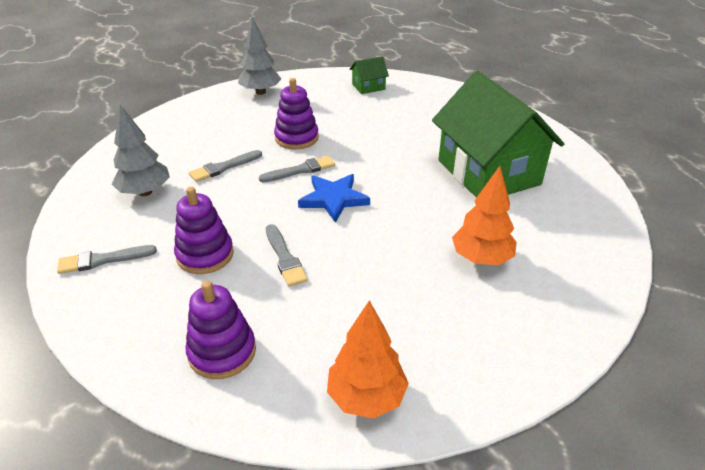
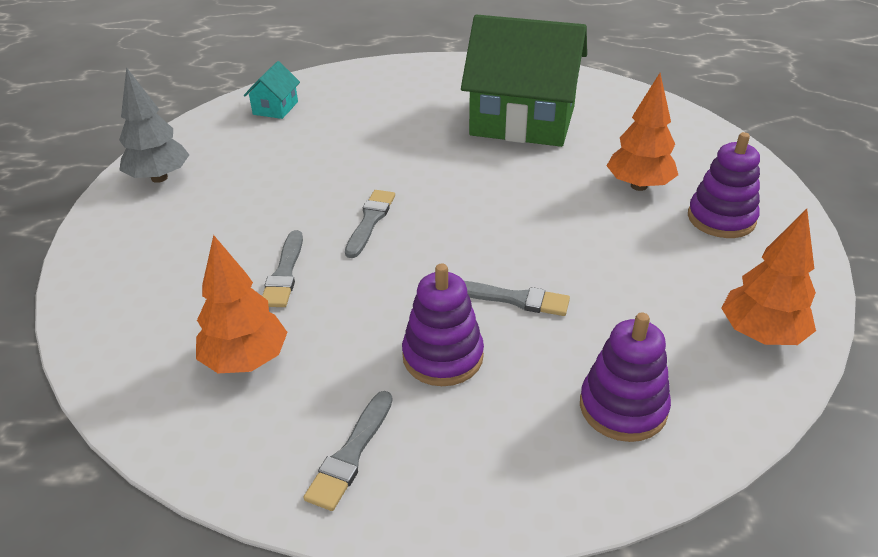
camera: 50 degrees left, 0 degrees up
(145, 192) = (246, 360): grey tree -> orange tree
(296, 138) = (302, 196): purple stacking toy -> purple stacking toy (721, 218)
(333, 199) = (452, 223): blue star -> none
(368, 87) = (275, 108): green house -> turquoise house

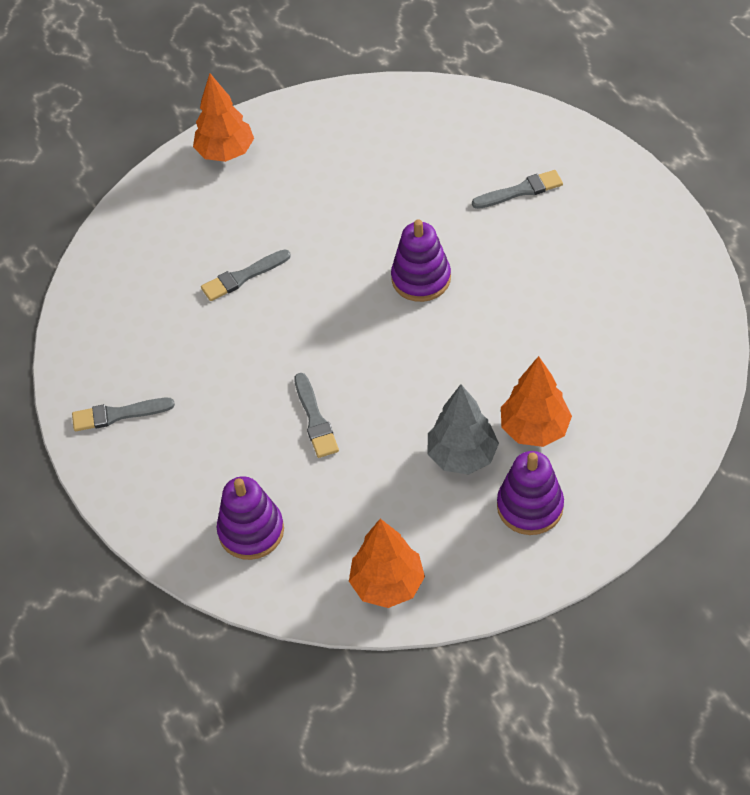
camera: 60 degrees right, 15 degrees up
(159, 178) = (288, 129): grey tree -> grey tree (462, 455)
(246, 360) = (151, 315): orange tree -> orange tree (225, 152)
(275, 108) = (442, 120): turquoise house -> none
(370, 221) = (338, 284): grey brush -> grey brush (521, 191)
(443, 356) = (228, 412): purple stacking toy -> purple stacking toy (421, 279)
(523, 121) = (575, 296): green house -> none

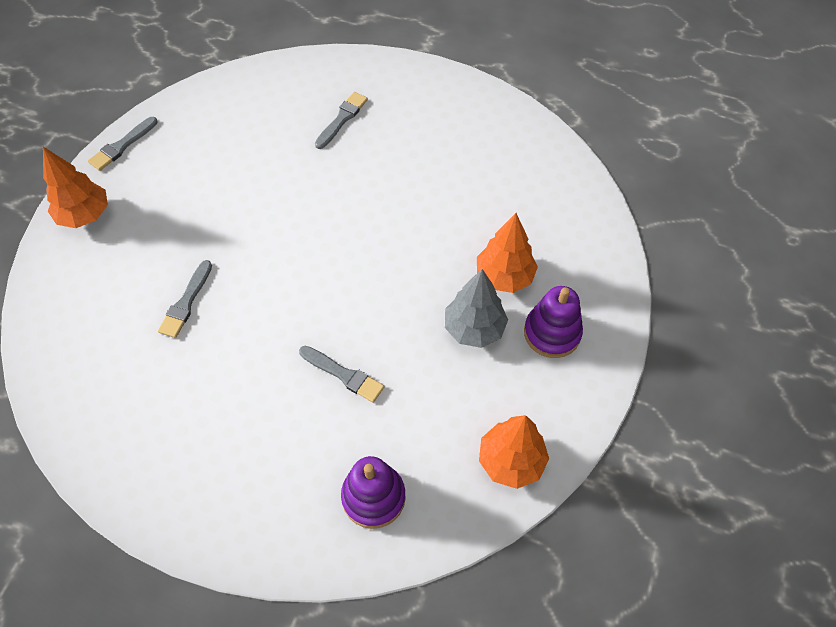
camera: 45 degrees left, 5 degrees up
(118, 414) = (176, 482): grey brush -> grey brush (122, 146)
(421, 279) = (327, 221): purple stacking toy -> none

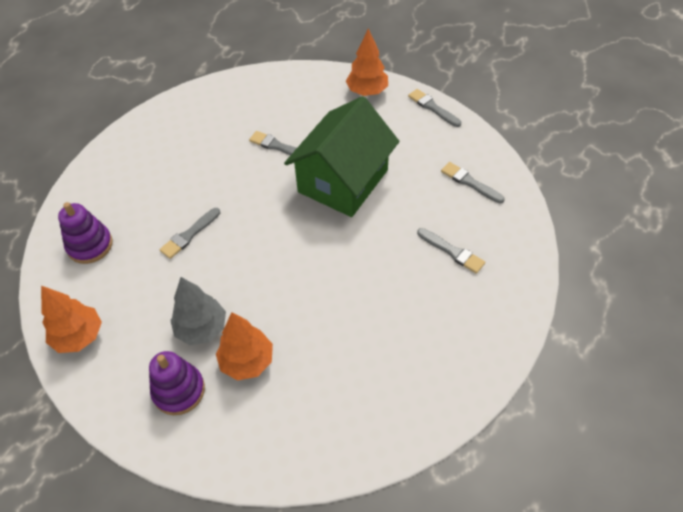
camera: 100 degrees right, 5 degrees down
(246, 108) = (470, 182): none -> grey brush
(246, 223) = (343, 181): none -> green house

